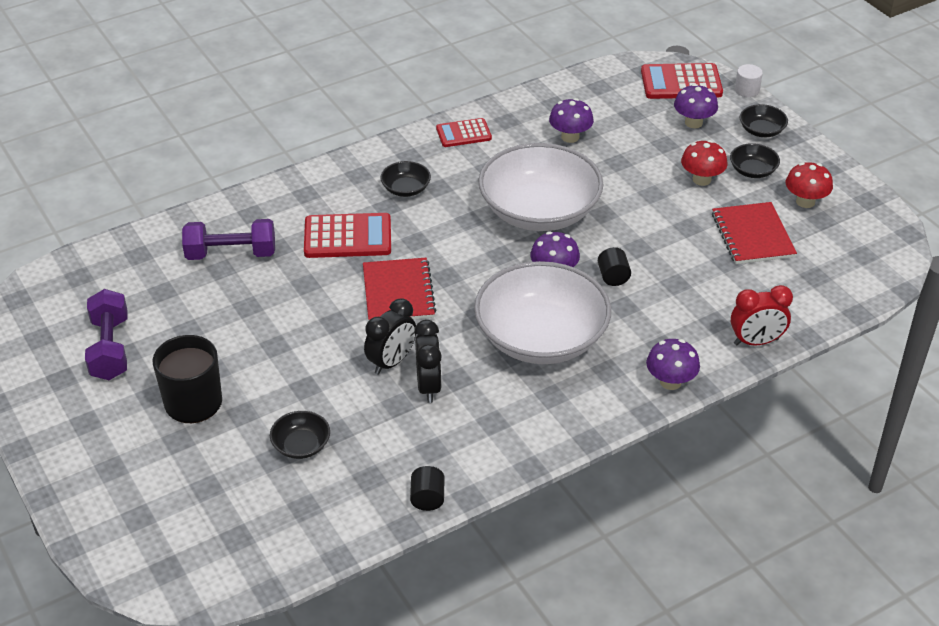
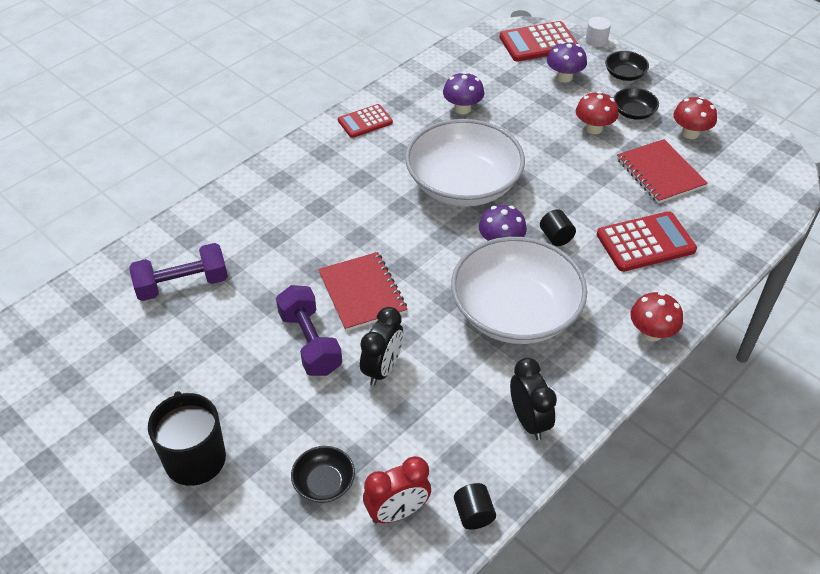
camera: 15 degrees left, 5 degrees up
(110, 348) = (87, 416): purple dumbbell -> purple dumbbell (310, 342)
(347, 237) = (292, 244): red calculator -> red calculator (645, 242)
(406, 189) = (331, 185): black bowl -> none
(429, 386) = (428, 387): black clock -> black clock (529, 421)
(670, 382) = (651, 333): purple mushroom -> red mushroom
(756, 342) = (709, 276): red clock -> red clock (397, 512)

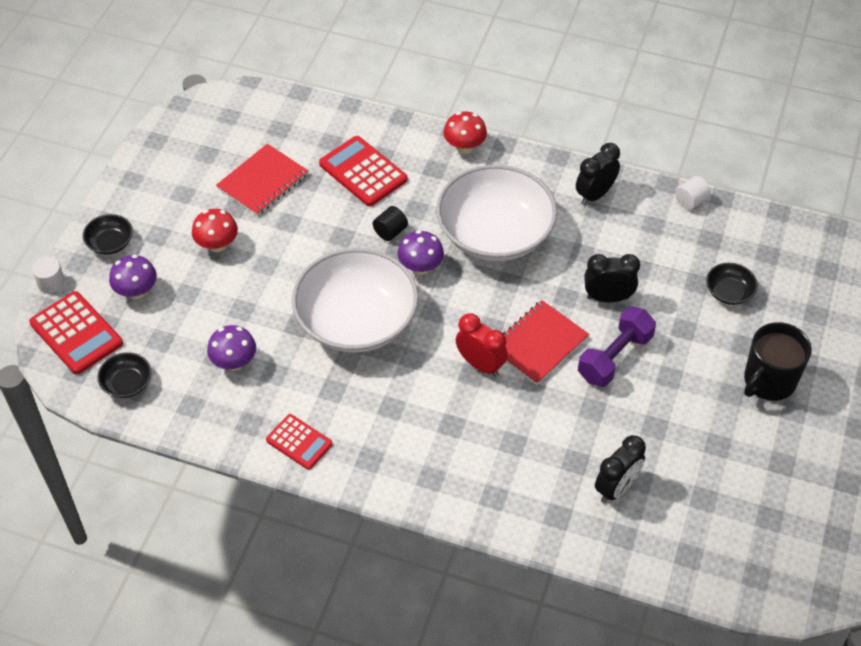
camera: 115 degrees left, 5 degrees up
(182, 285) = (616, 488): purple dumbbell -> black clock
(397, 512) = (719, 242): red clock -> red clock (480, 365)
(473, 514) = (690, 201): black cylinder -> white cylinder
(633, 112) = (176, 221): black bowl -> black bowl (127, 383)
(690, 133) = (190, 172): red mushroom -> none

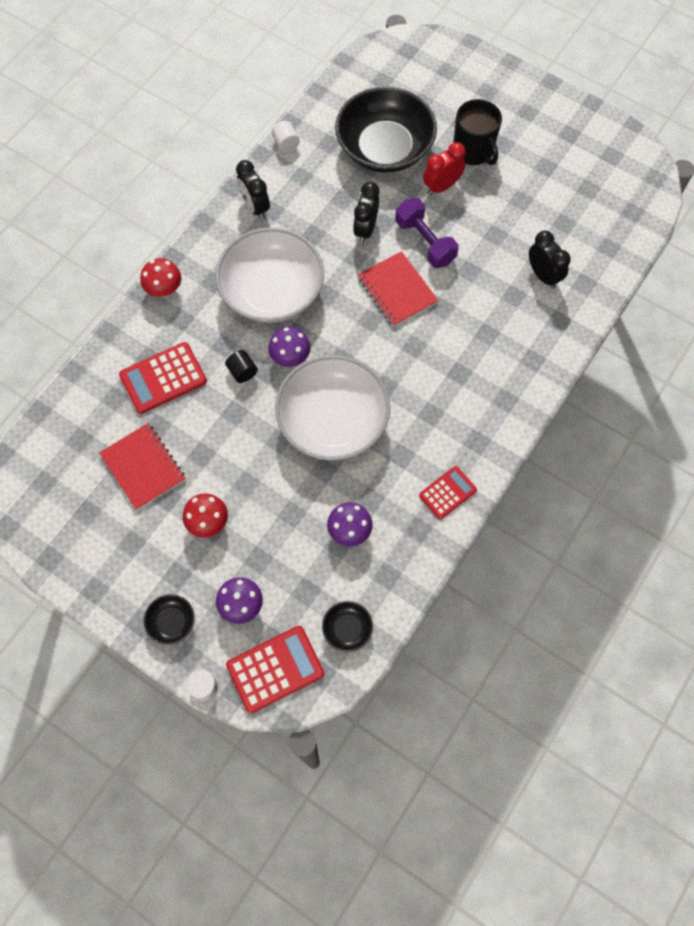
camera: 75 degrees left, 15 degrees up
(480, 365) = (406, 337): red clock -> red clock (441, 187)
(729, 292) = (384, 148): black bowl -> black bowl, size x2.41

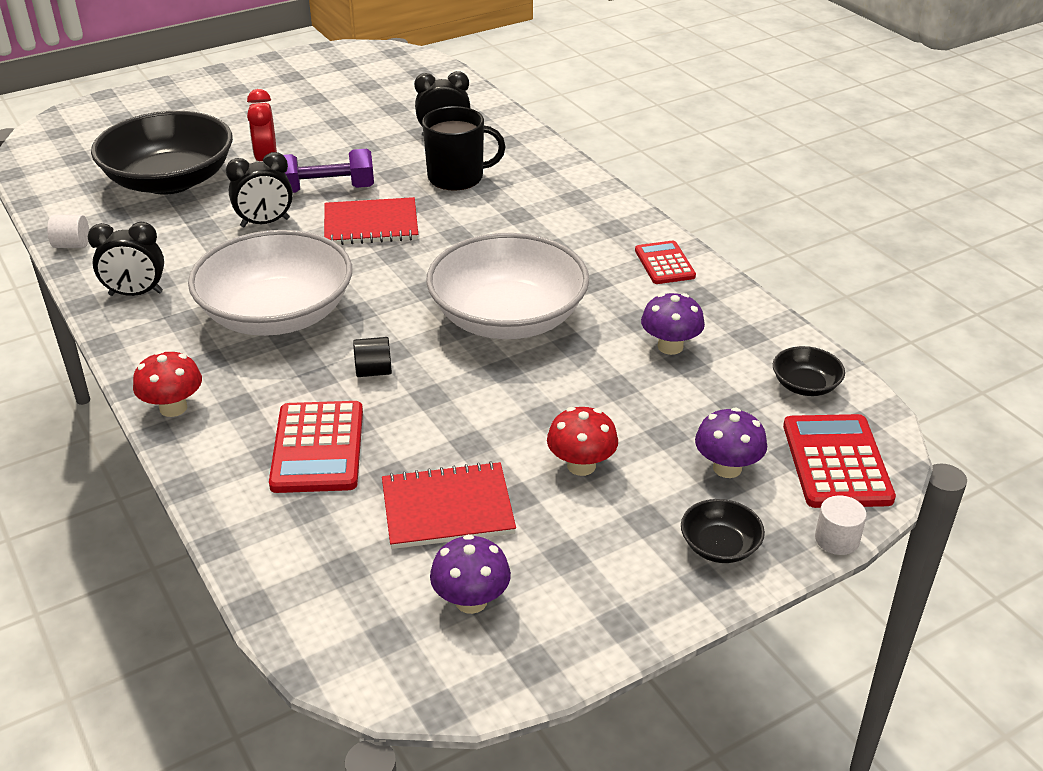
camera: 65 degrees left, 30 degrees down
(290, 357) = (388, 326): purple mushroom -> purple mushroom (471, 601)
(365, 229) = (265, 223): black clock -> black clock turned 60 degrees counterclockwise
(473, 151) = (244, 130): black mug -> black mug (457, 177)

